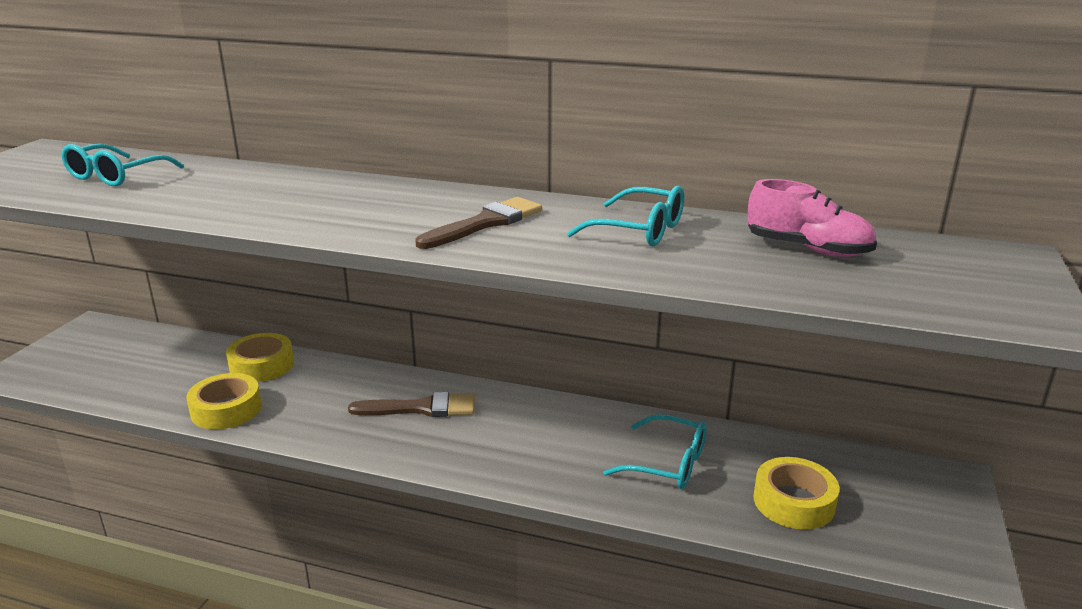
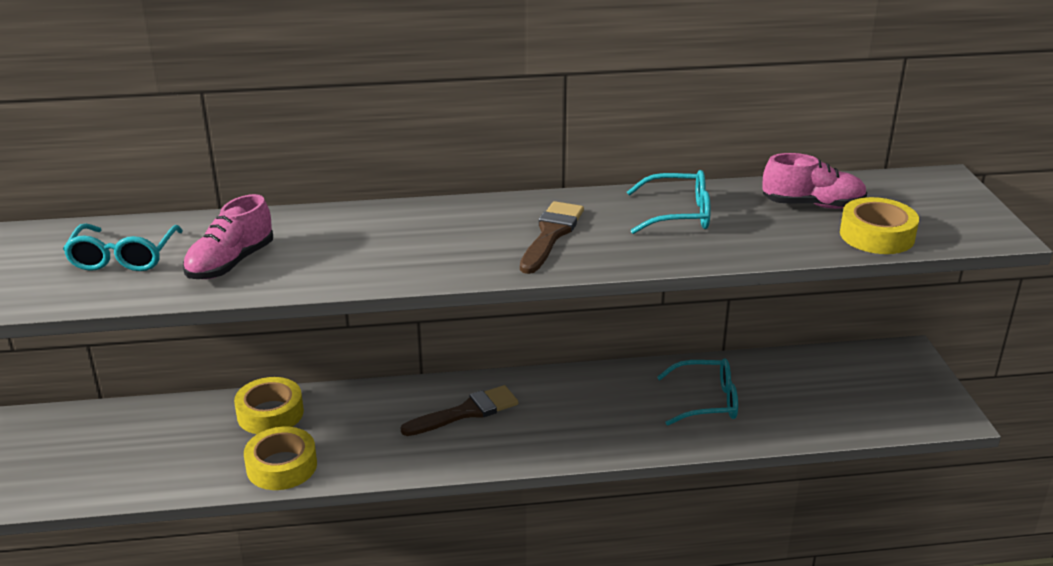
camera: 25 degrees left, 5 degrees up
(184, 193) = (230, 263): none -> pink shoe
(793, 502) = (816, 404): yellow tape -> yellow tape (876, 235)

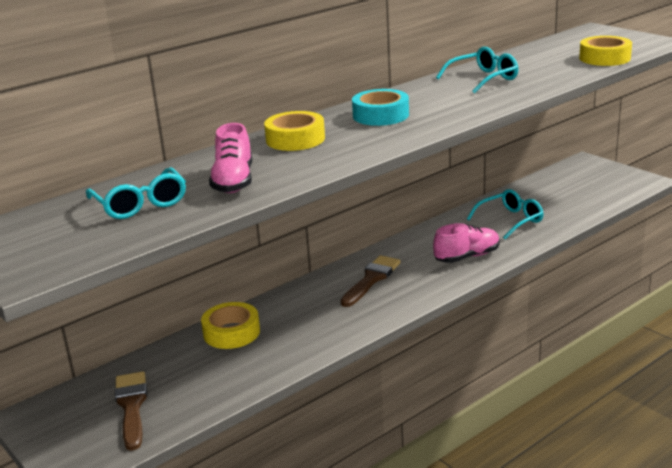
camera: 30 degrees left, 5 degrees down
(282, 466) = (284, 356): yellow tape -> yellow tape (295, 139)
(489, 228) = (380, 115): none -> turquoise tape
(551, 234) = (426, 107): brown brush -> brown brush (132, 406)
(812, 205) = (548, 56): pink shoe -> pink shoe (467, 257)

